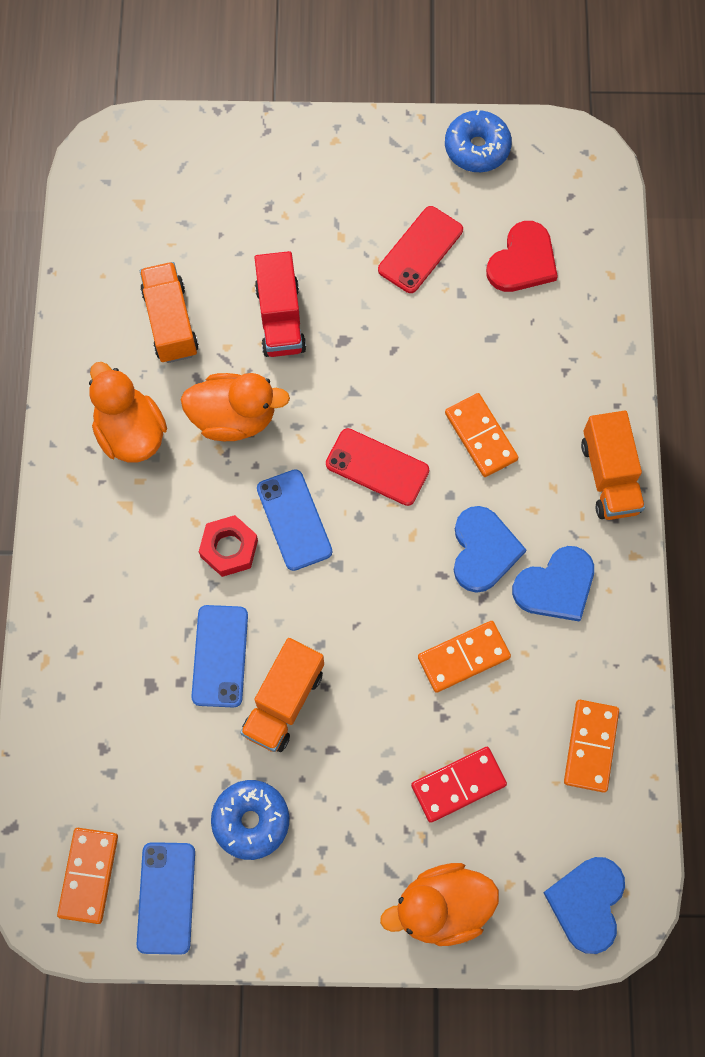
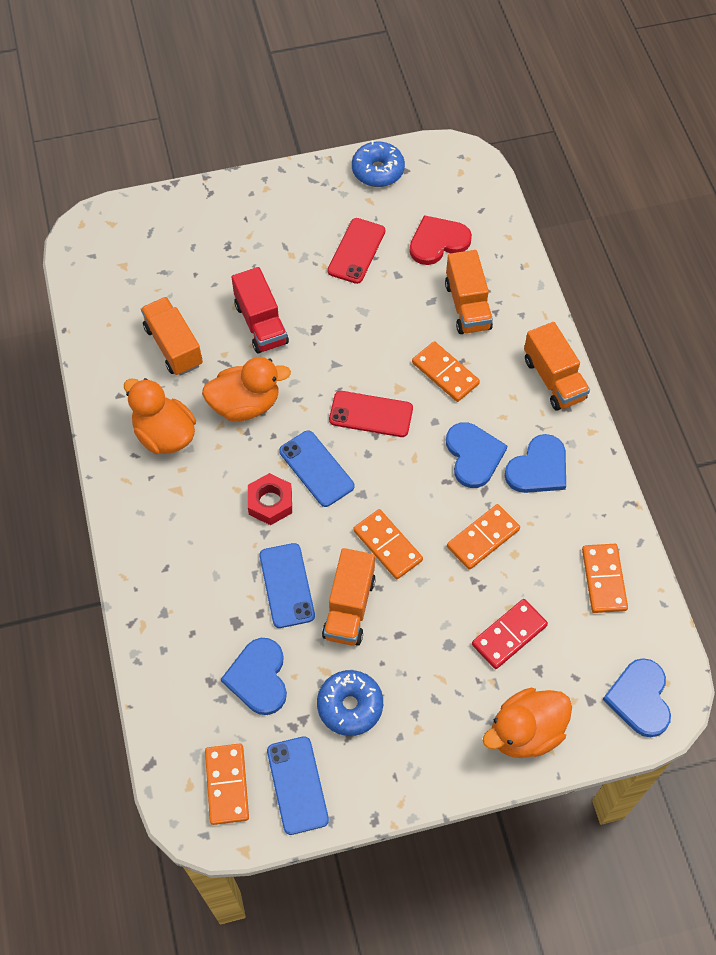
camera: 15 degrees left, 10 degrees down
(158, 759) = (258, 677): none -> blue heart
(350, 637) = (388, 545): none -> orange domino
(522, 261) = (438, 242): red heart -> red heart turned 135 degrees counterclockwise
(533, 355) = (467, 306): none -> orange truck

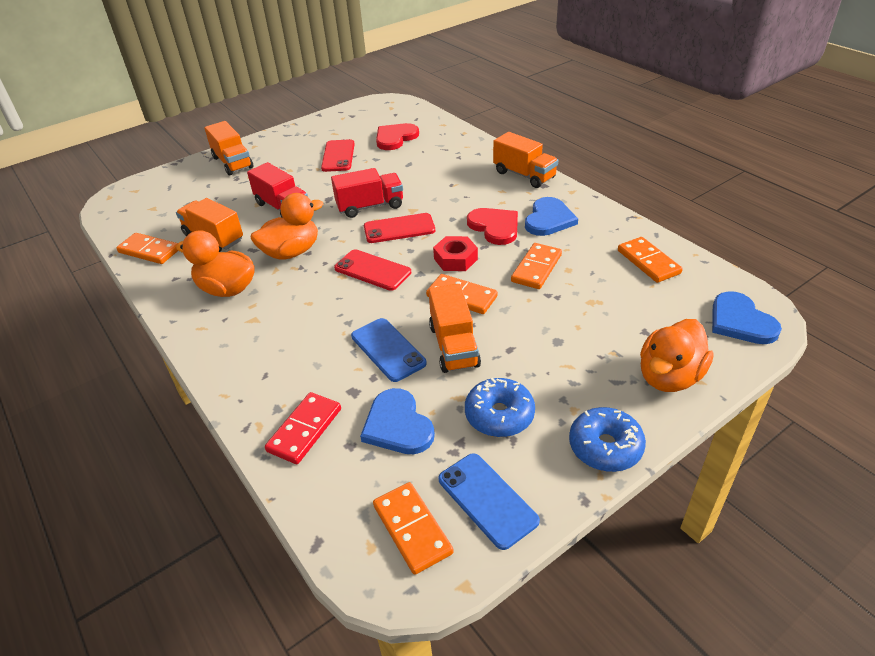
camera: 20 degrees left, 20 degrees down
(270, 502) = (343, 302): red nut -> red nut (455, 259)
(316, 468) = (372, 270): blue phone -> red phone
(355, 362) = (370, 206): none -> red truck
(378, 171) = (332, 120): blue donut -> blue donut (605, 447)
(445, 373) = (443, 193): orange domino -> orange domino (149, 251)
(467, 306) = (436, 159): orange truck -> orange truck (232, 162)
(473, 455) = (495, 227): blue heart -> red heart
(509, 635) = (603, 318): red domino -> red domino (304, 430)

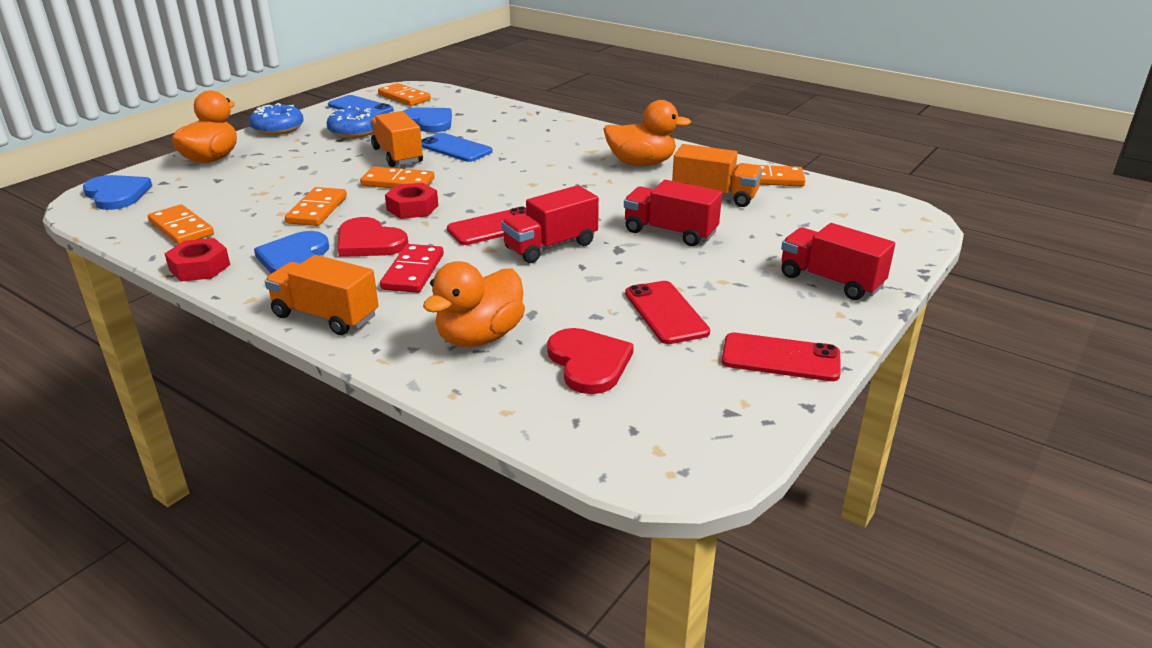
camera: 160 degrees right, 10 degrees down
(232, 162) = (830, 281): orange truck -> red truck
(291, 252) = (607, 194): orange duck -> orange duck (480, 337)
(304, 430) = (495, 114): red domino -> red domino (413, 272)
(372, 270) = (502, 190): red phone -> red phone (780, 358)
(395, 138) = (589, 363): red heart -> red heart turned 45 degrees counterclockwise
(615, 219) = (200, 267): none -> red nut

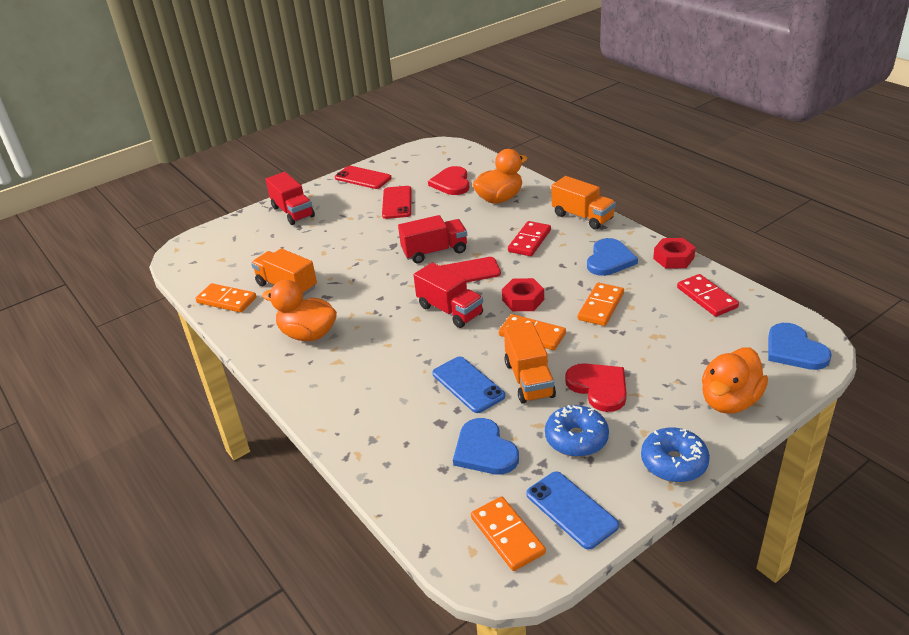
camera: 160 degrees left, 5 degrees up
(181, 228) = (707, 297): orange domino -> red domino
(369, 242) = (558, 268): red heart -> red heart (599, 387)
(670, 232) = (349, 255): red truck -> red truck (450, 310)

